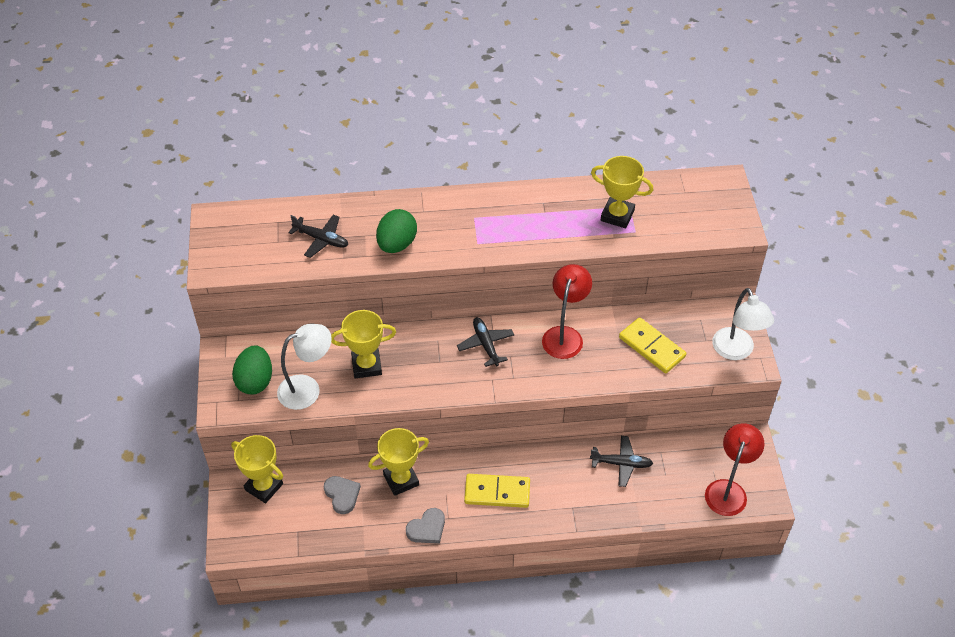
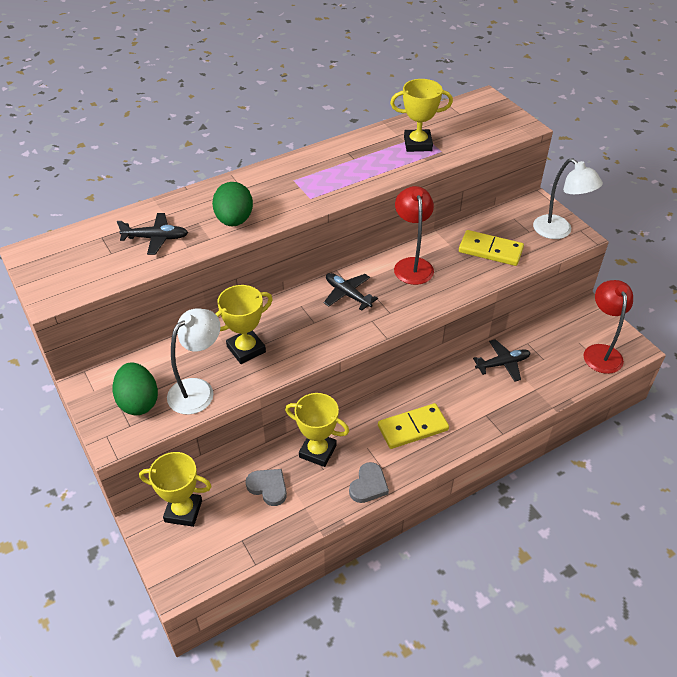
camera: 25 degrees left, 5 degrees down
(401, 480) = (317, 451): yellow trophy -> yellow trophy turned 75 degrees clockwise

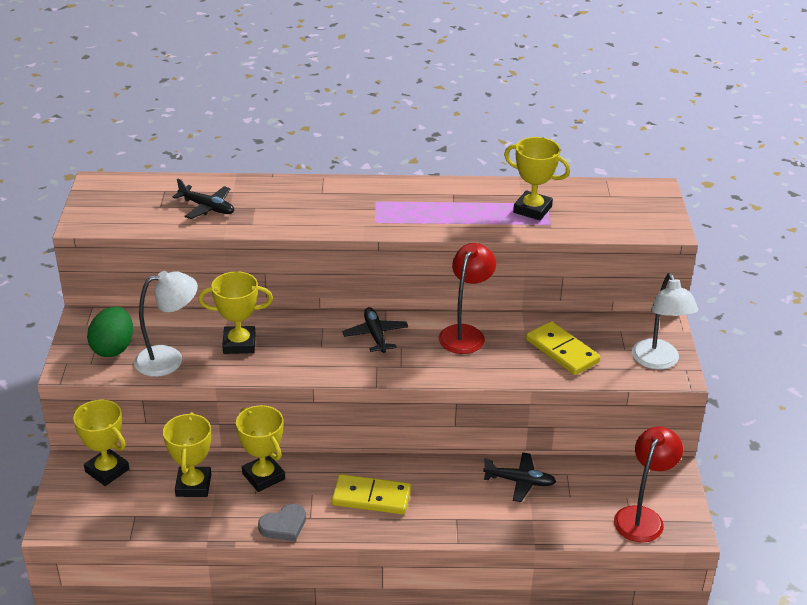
camera: 30 degrees right, 10 degrees down
(234, 220) = (287, 217): green egg -> none
(268, 487) = (193, 485): grey heart -> yellow trophy

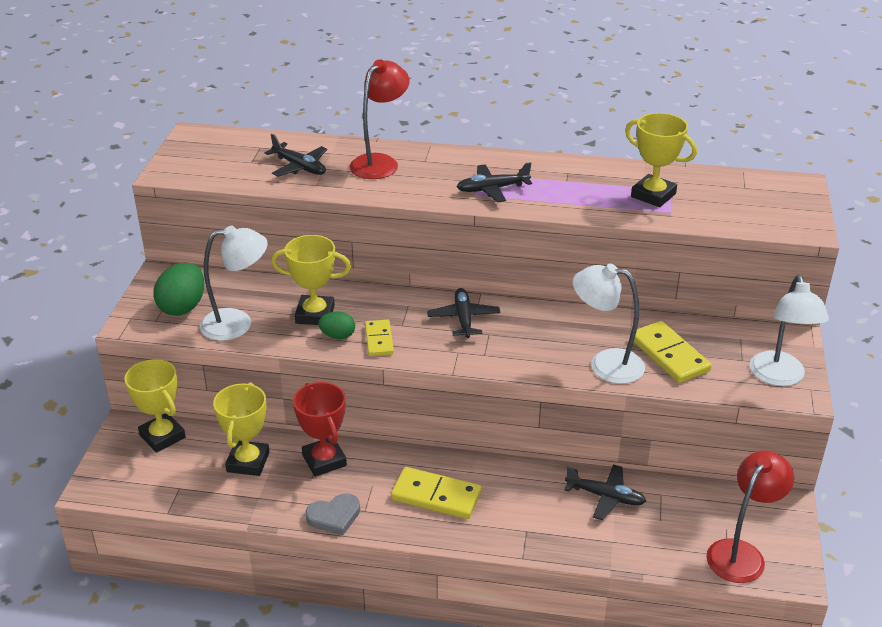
camera: 10 degrees right, 0 degrees up
(263, 476) = (324, 460): yellow trophy -> red trophy
(265, 362) = (338, 336): none -> green egg
(303, 362) = (379, 340): none -> yellow domino
(389, 215) = (492, 189): none -> black plane
(465, 333) = (563, 326): red lamp -> red lamp (380, 162)
(508, 365) = (605, 364): none -> white lamp

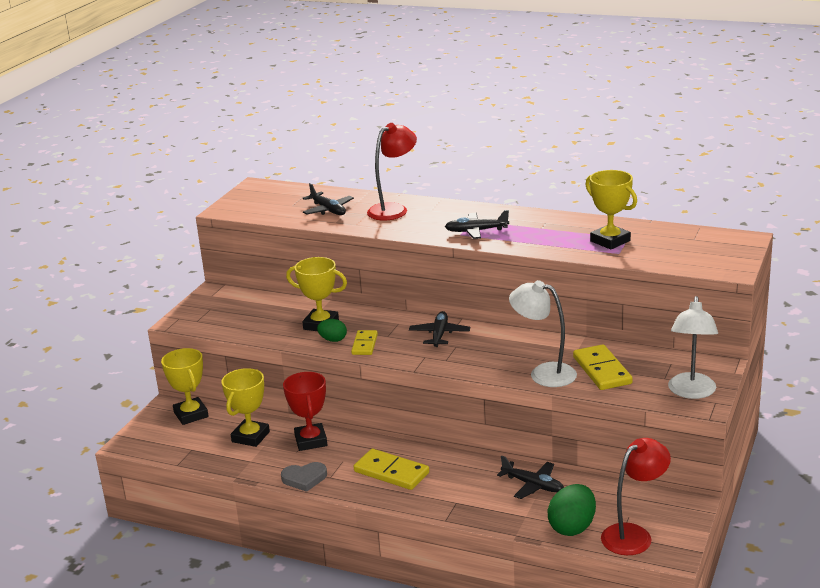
camera: 15 degrees right, 10 degrees down
(183, 307) = (221, 313): green egg -> green egg (572, 527)
(237, 324) = (258, 327): white lamp -> none

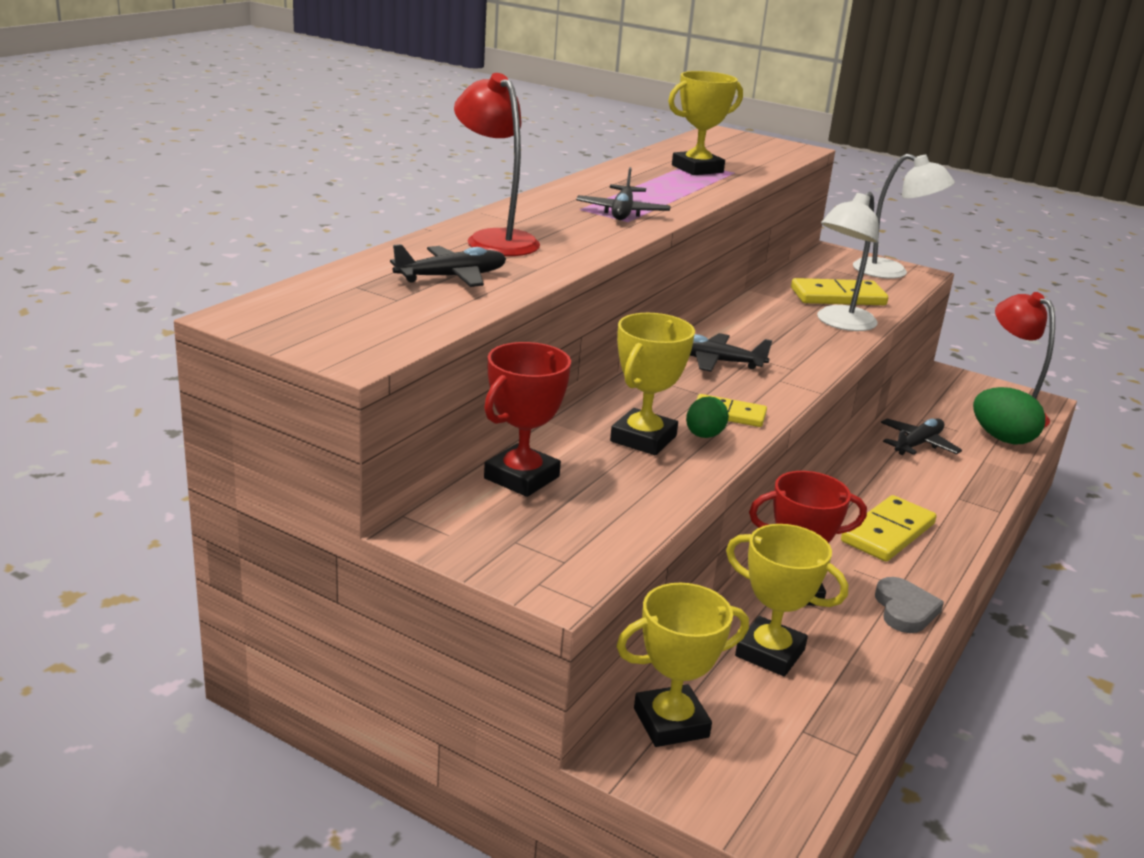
camera: 85 degrees left, 0 degrees up
(266, 302) = (521, 477): none -> red trophy

